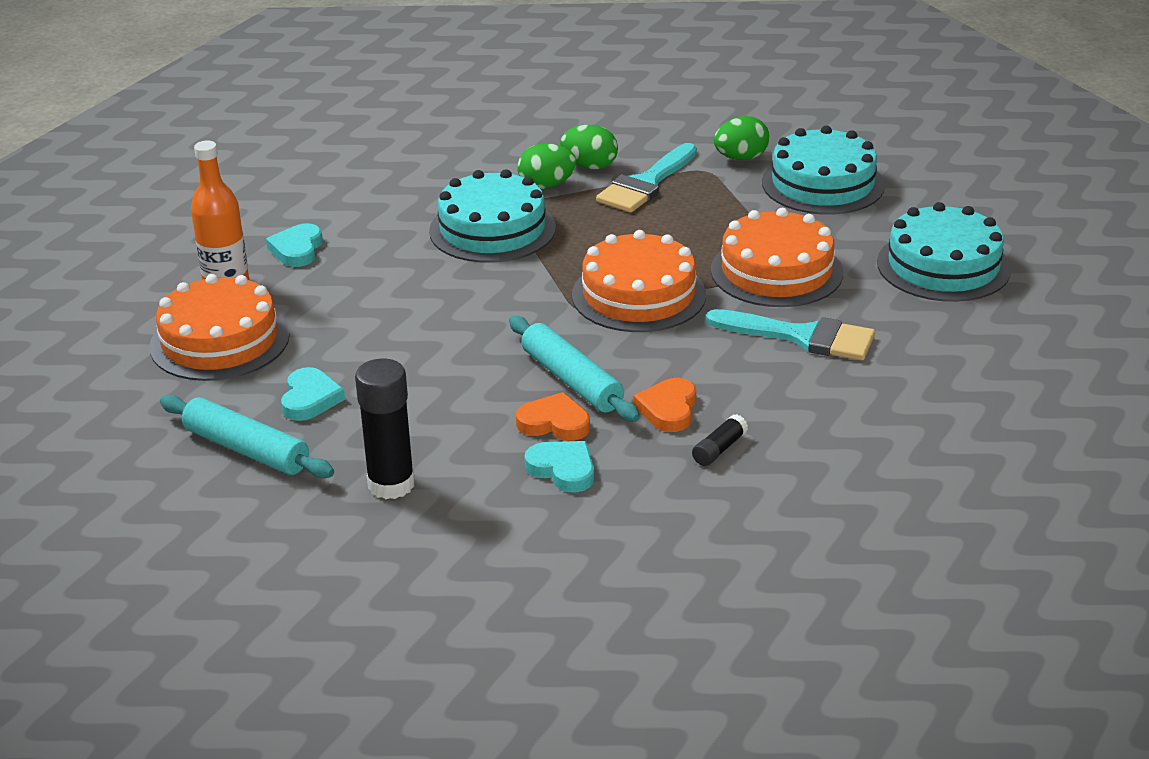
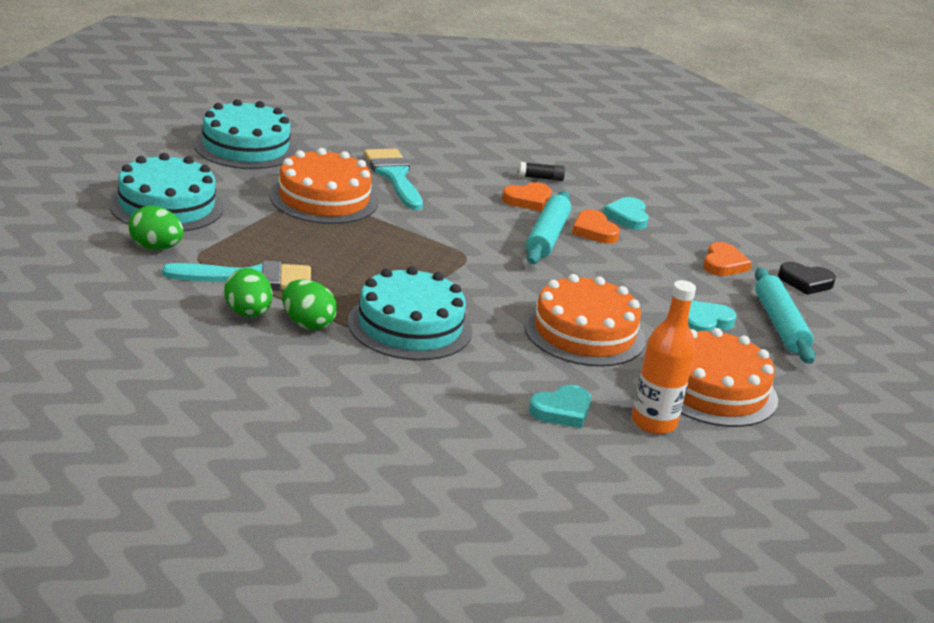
camera: 135 degrees left, 5 degrees down
(288, 530) = (805, 282): none -> black heart
(391, 484) = (723, 264): black glue stick -> orange heart
(638, 295) = (420, 240): orange cake -> orange cake (584, 333)

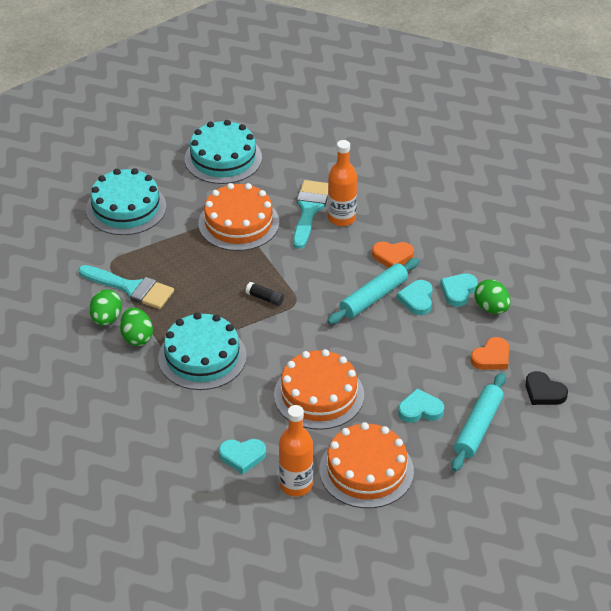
camera: 35 degrees right, 15 degrees up
(155, 248) = (91, 246): green egg -> green egg (491, 308)
(438, 177) = (341, 218): none -> orange bottle
(540, 178) = (424, 235): black glue stick -> black glue stick (265, 298)
(594, 231) = (417, 299): orange heart -> turquoise heart

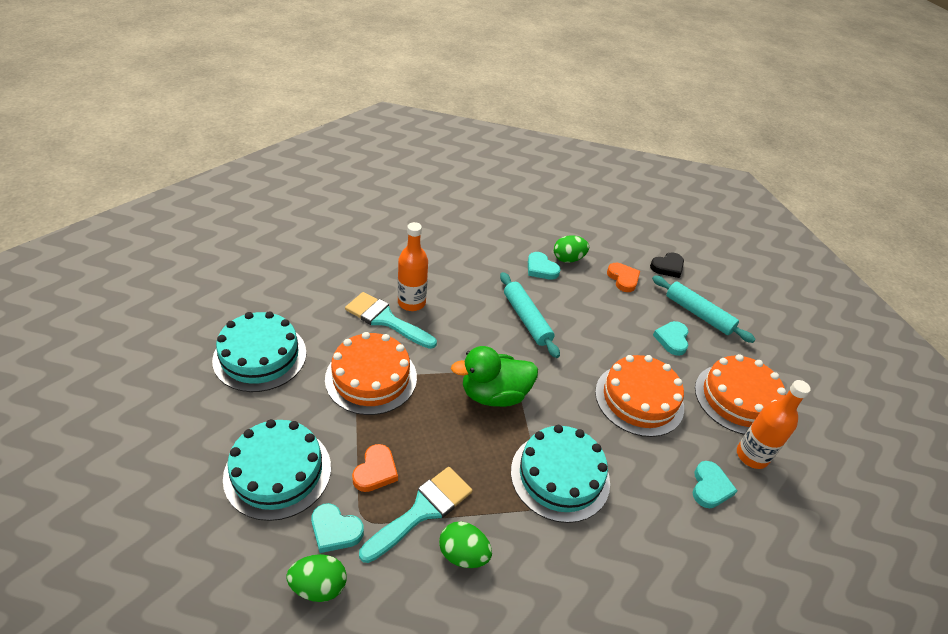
camera: 75 degrees left, 0 degrees up
(137, 337) = (508, 530): green egg -> green egg (319, 586)
(265, 298) = (494, 395): black glue stick -> green duck
(392, 256) = (480, 290): orange heart -> orange heart (375, 471)
(417, 299) = (541, 295): turquoise heart -> turquoise heart (335, 530)

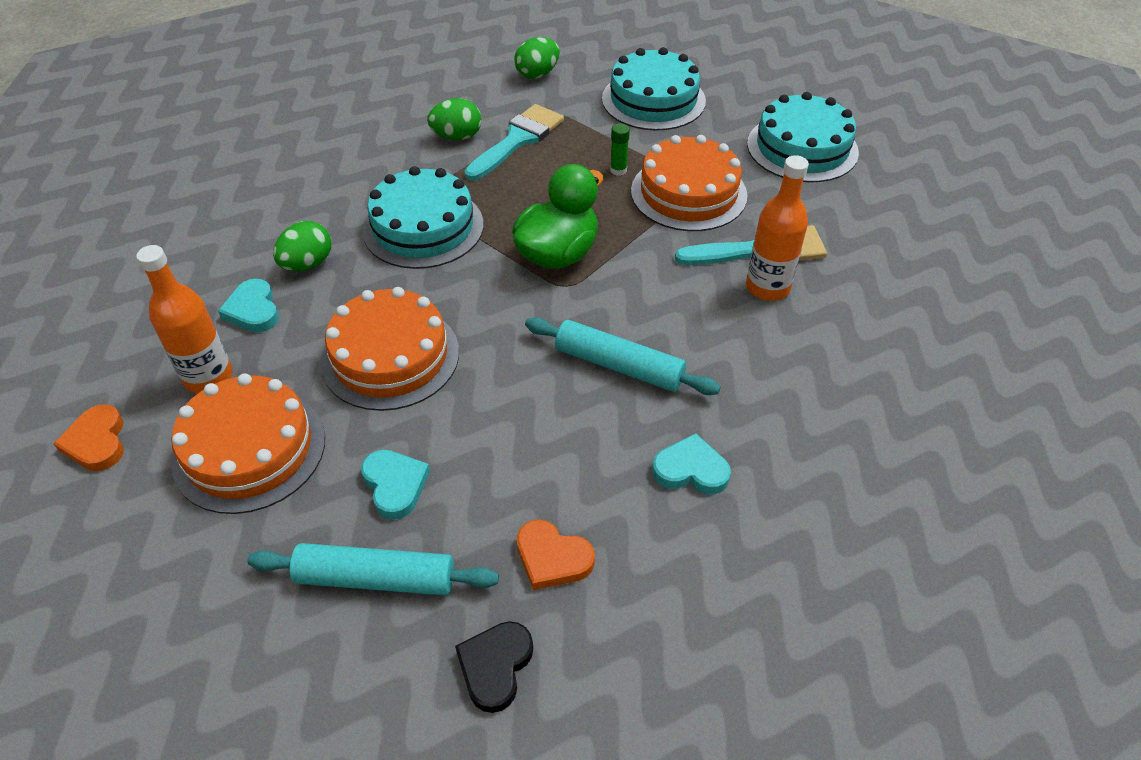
camera: 145 degrees right, 5 degrees up
(335, 530) = (566, 98): turquoise heart -> none
(375, 471) = (585, 140): orange heart -> orange heart (97, 442)
(388, 426) = (618, 170): none -> green glue stick
(422, 511) = (517, 140): turquoise brush -> turquoise brush turned 150 degrees counterclockwise
(568, 259) = (674, 528): green egg -> green egg (307, 264)

